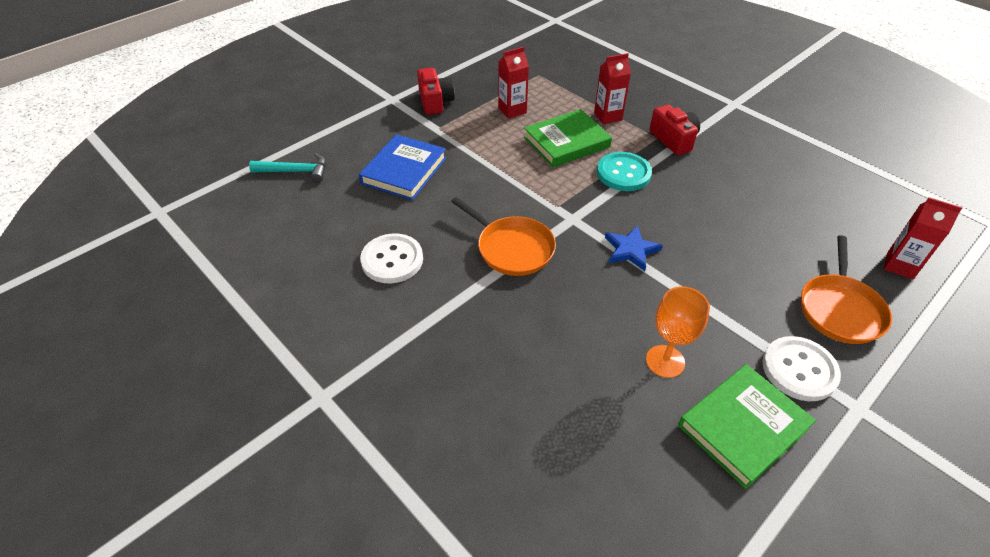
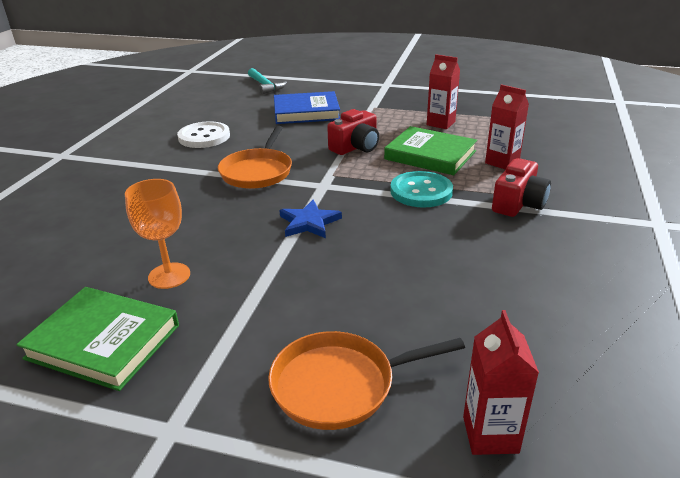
camera: 60 degrees right, 15 degrees down
(435, 102) = (406, 97): red camera -> red camera (356, 147)
(799, 370) = (208, 367): white button -> none

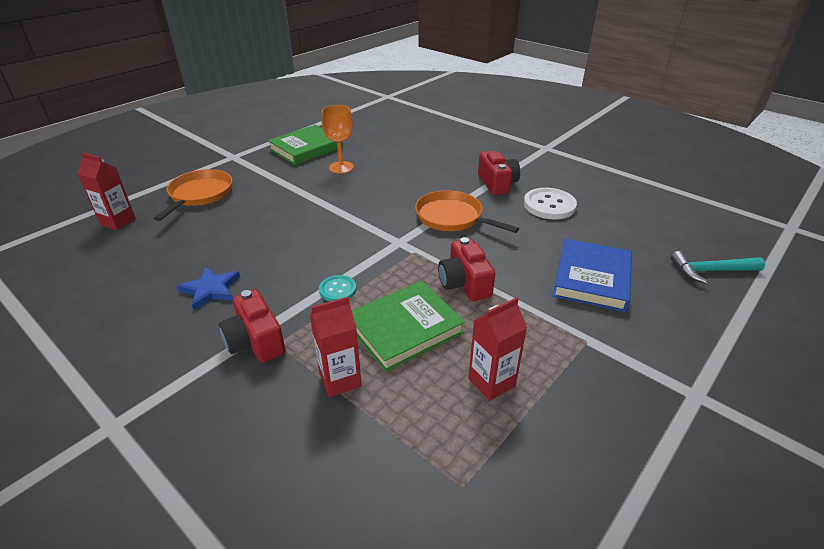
camera: 115 degrees right, 5 degrees up
(170, 164) = (497, 183): none -> red camera
(309, 222) = (348, 221): blue star -> blue star (211, 289)
(421, 191) = (337, 290): turquoise button -> turquoise button, size x0.58

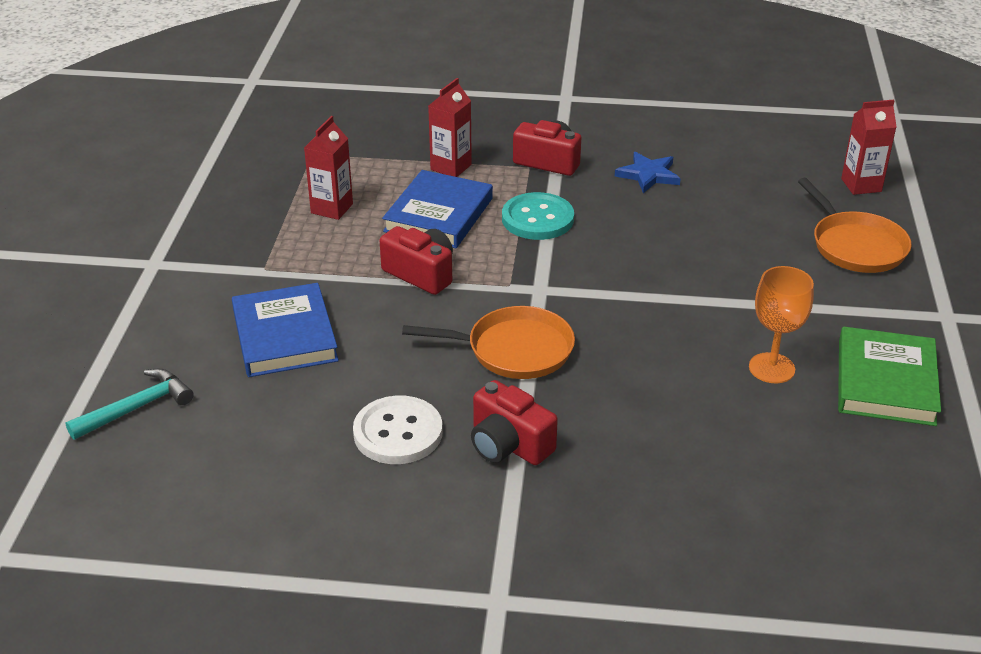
camera: 145 degrees right, 0 degrees up
(337, 290) = (537, 219): turquoise button -> turquoise button, size x1.72
(404, 328) = (439, 215): green book -> blue book

